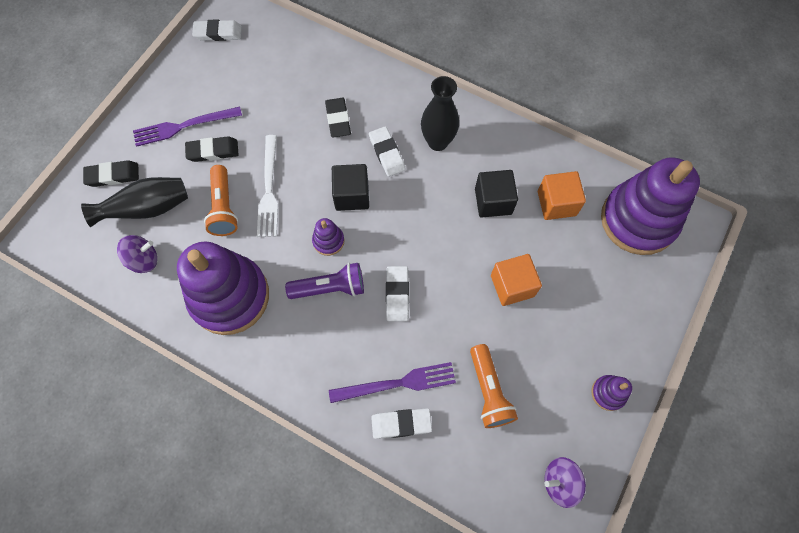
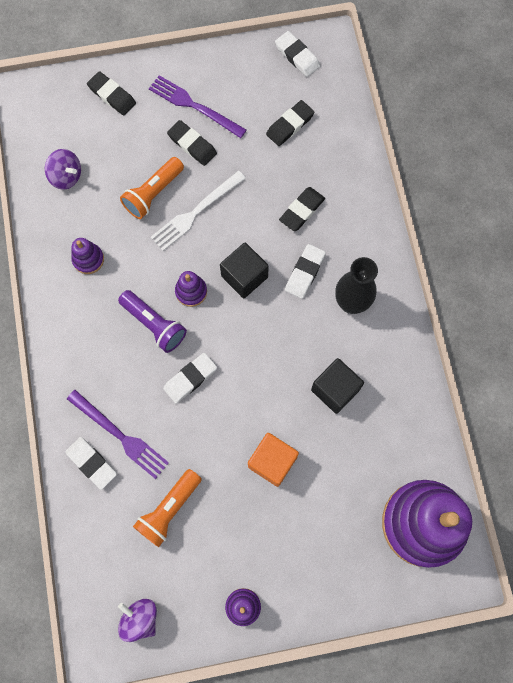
camera: 50 degrees right, 5 degrees up
(148, 209) = (107, 143): black vase -> none
(229, 296) = (88, 259): purple stacking toy -> purple stacking toy, size x0.41
(265, 77) = (290, 125): none -> black eraser
(556, 203) = (379, 443): orange cube -> none

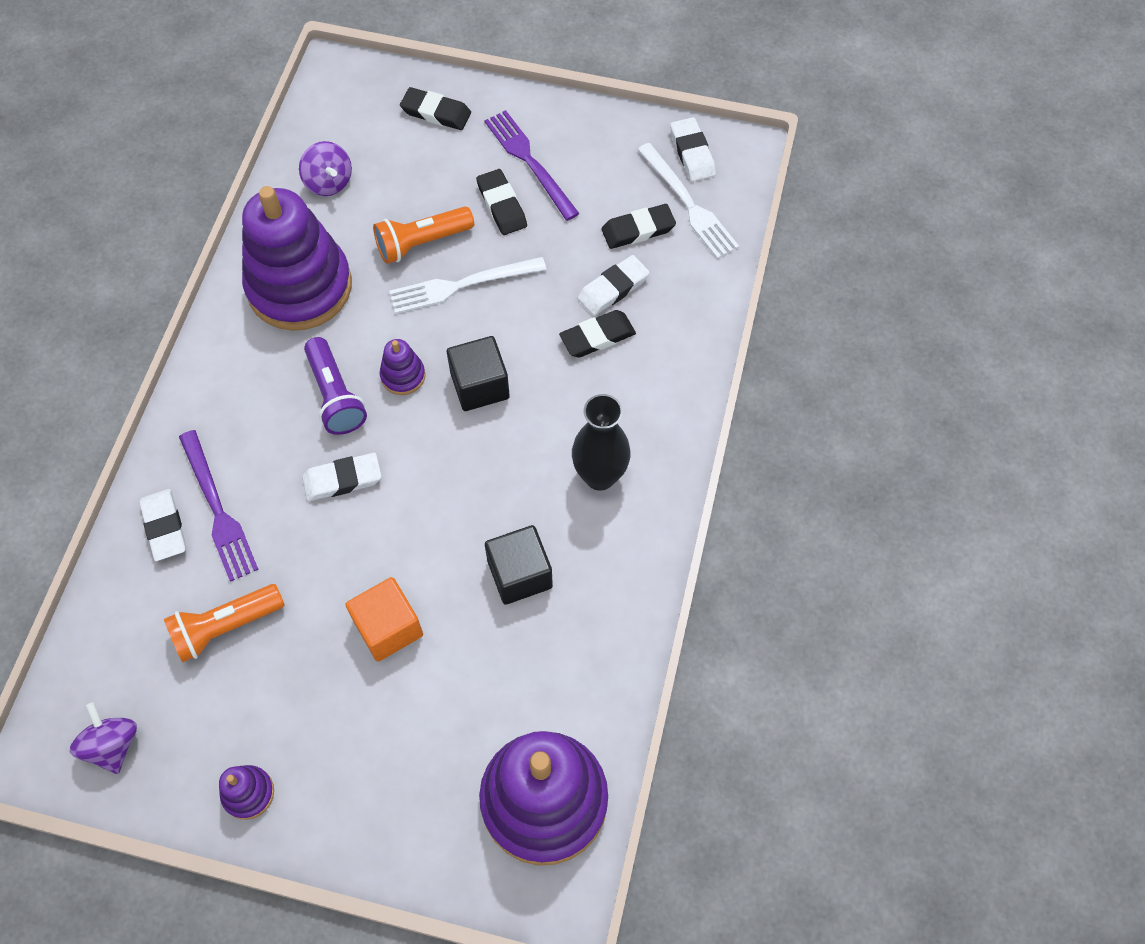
camera: 25 degrees right, 10 degrees down
(88, 259) = (299, 287): purple stacking toy -> purple stacking toy, size x2.43
(112, 95) = (436, 112): black eraser -> black eraser turned 45 degrees counterclockwise
(305, 272) = (560, 413): white eraser -> white eraser (613, 288)
(312, 93) = (688, 204): none -> white fork

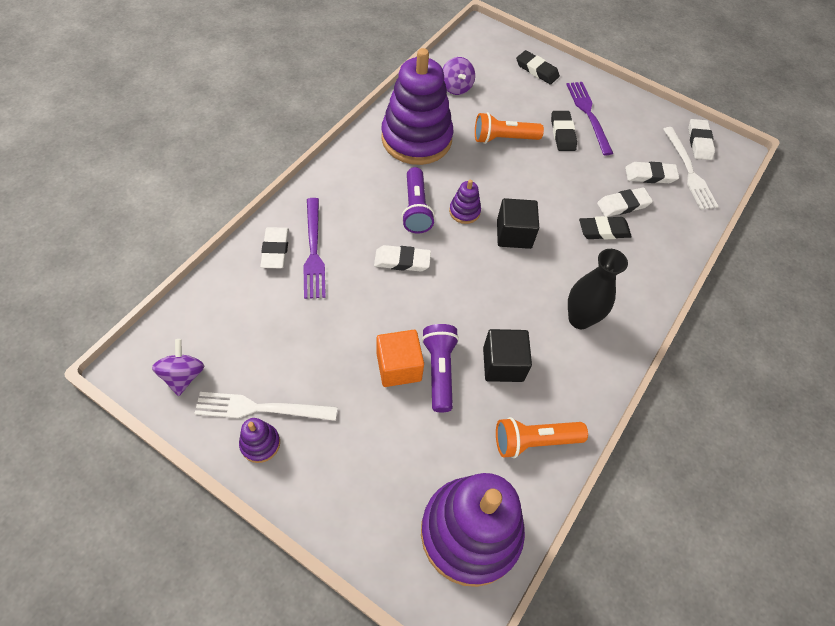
camera: 15 degrees right, 5 degrees down
(225, 627) = (289, 326): orange flashlight -> orange flashlight (534, 441)
(442, 613) = (439, 370): none -> purple flashlight
(462, 285) = (522, 171): white fork -> white fork (261, 408)
(638, 230) = (650, 175): black eraser -> white eraser

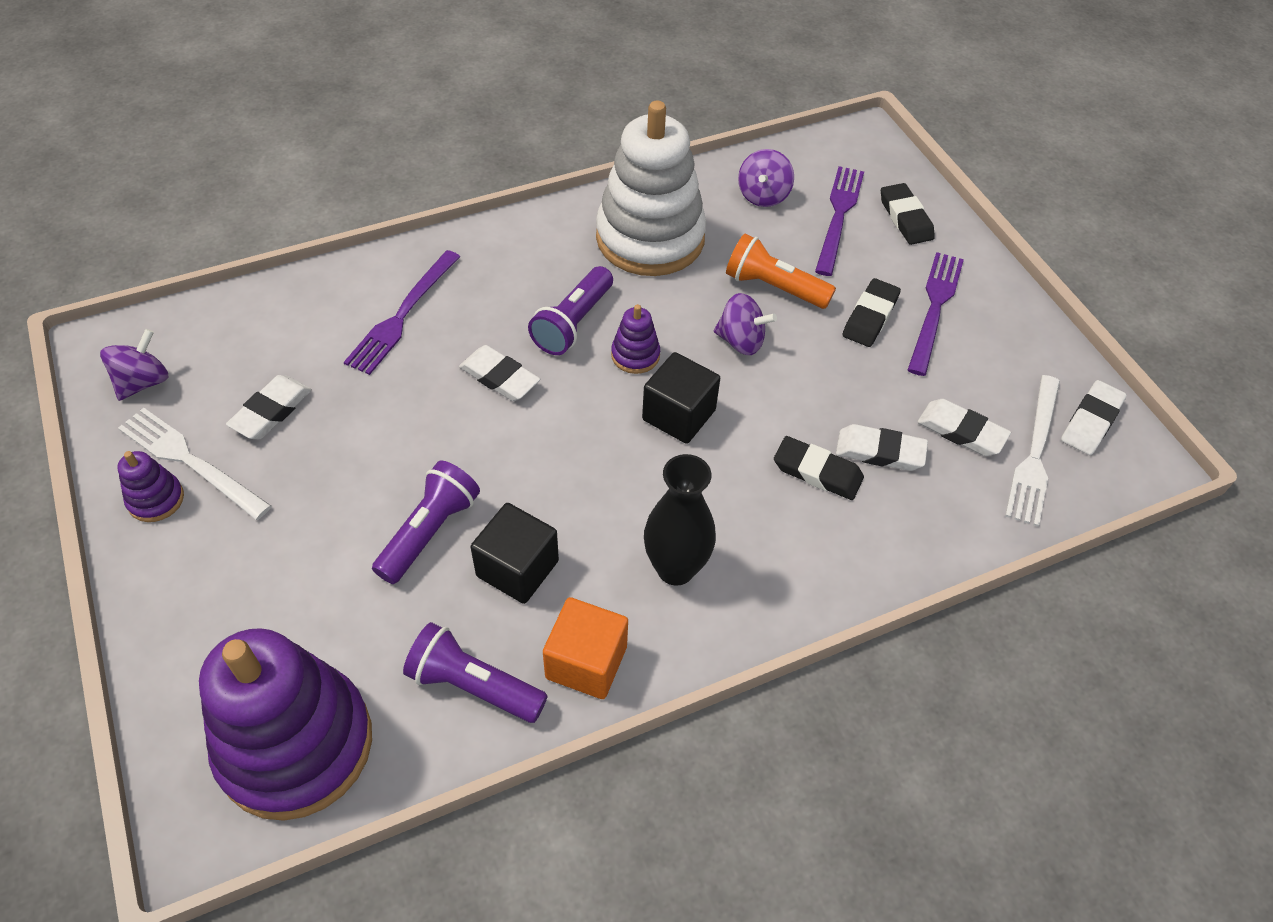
camera: 35 degrees right, 5 degrees down
(275, 250) = (360, 293): white eraser -> white eraser (271, 411)
(399, 367) = (384, 500): orange cube -> orange cube (586, 662)
(416, 139) = (650, 238): purple stacking toy -> white stacking toy
(504, 83) = (838, 216): none -> purple fork
(511, 177) = (741, 341): none -> purple spinning top
(534, 441) = (473, 685): orange flashlight -> purple flashlight

